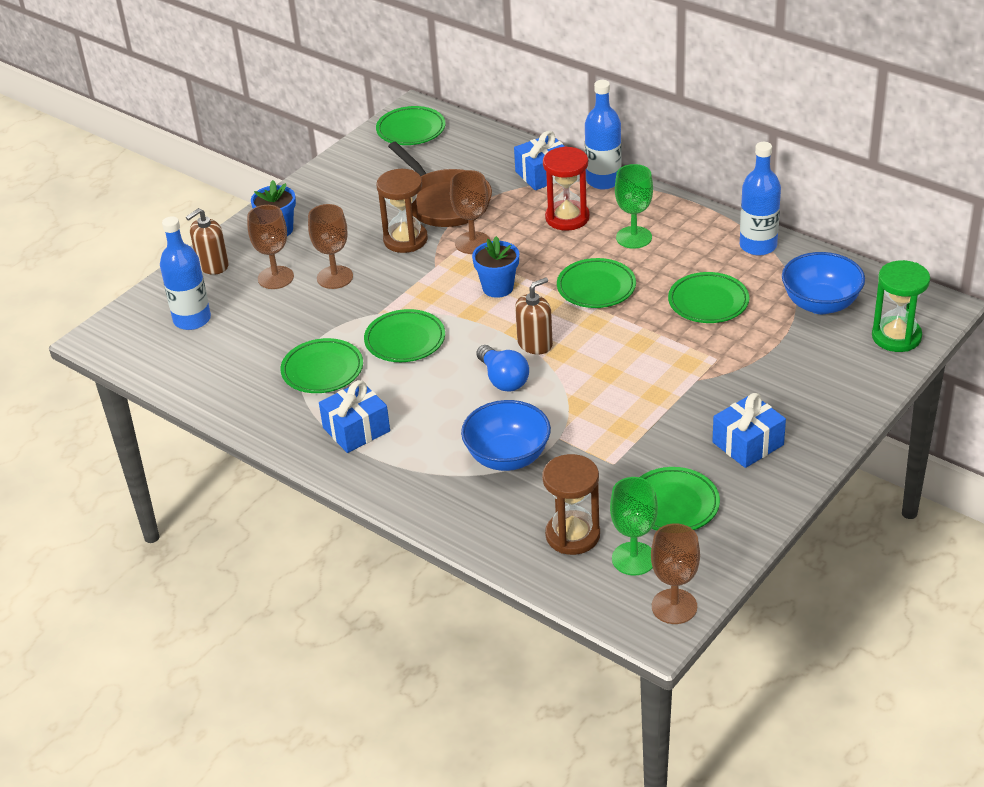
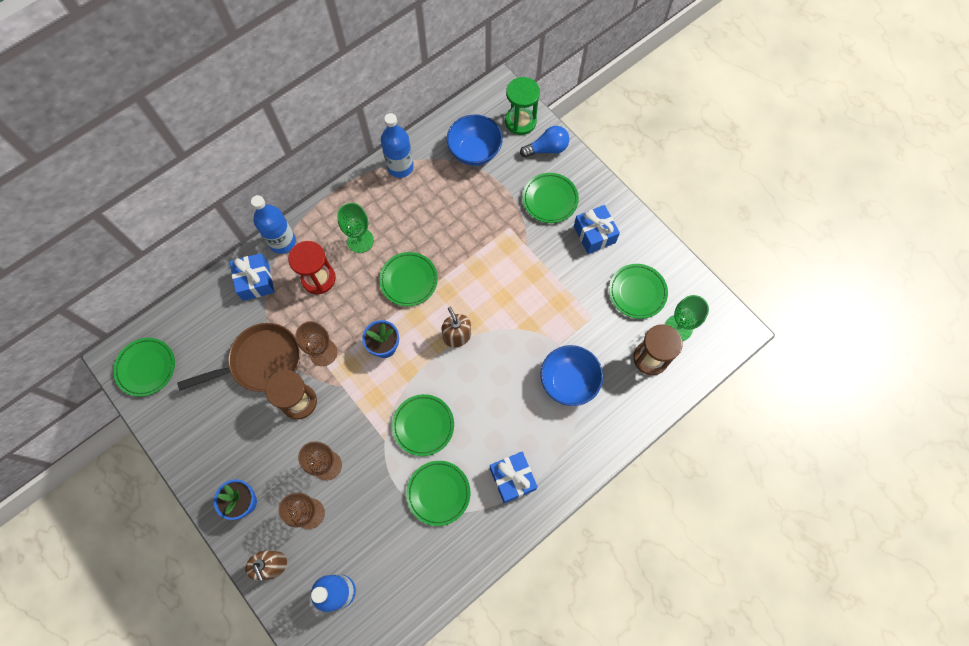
camera: 80 degrees left, 30 degrees up
(503, 379) = (488, 366): blue light bulb -> blue light bulb (547, 149)
(674, 606) = (721, 316): brown goblet -> none
(708, 302) = (450, 215): green plate -> green plate (550, 199)

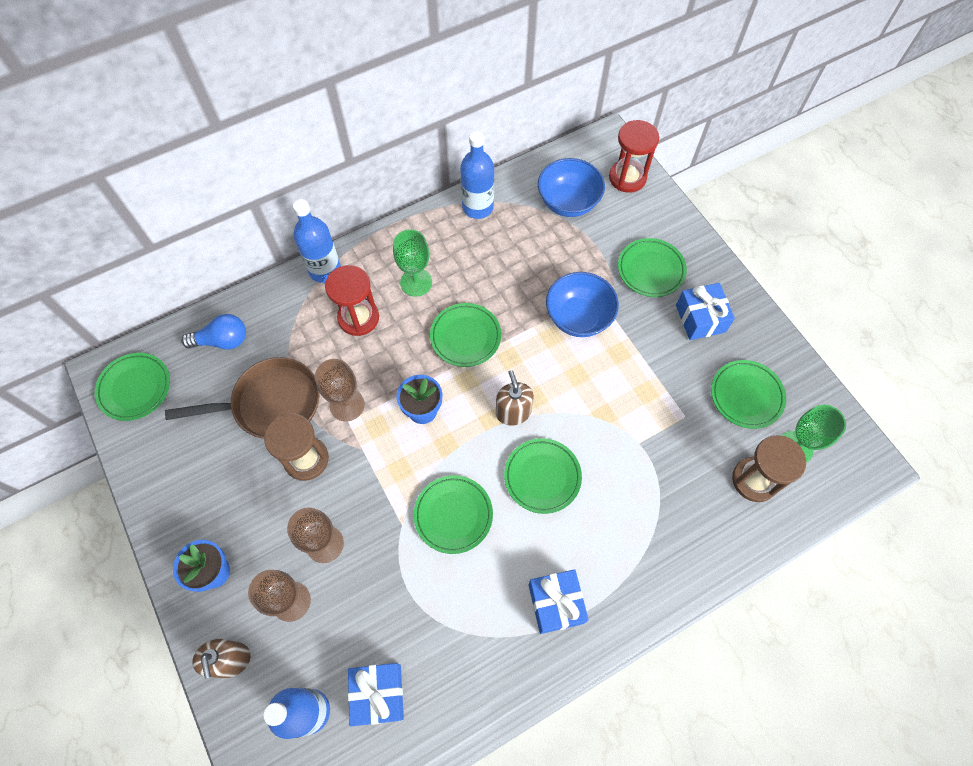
camera: 10 degrees right, 5 degrees down
(255, 281) = (284, 309): blue gift -> blue gift (378, 694)
(438, 493) = (458, 605): green plate -> green plate (542, 477)
(520, 121) = (627, 177): green hourglass -> red hourglass
(547, 149) = (655, 212): blue light bulb -> blue light bulb (222, 340)
(568, 381) = (645, 491): blue bowl -> blue bowl (578, 317)

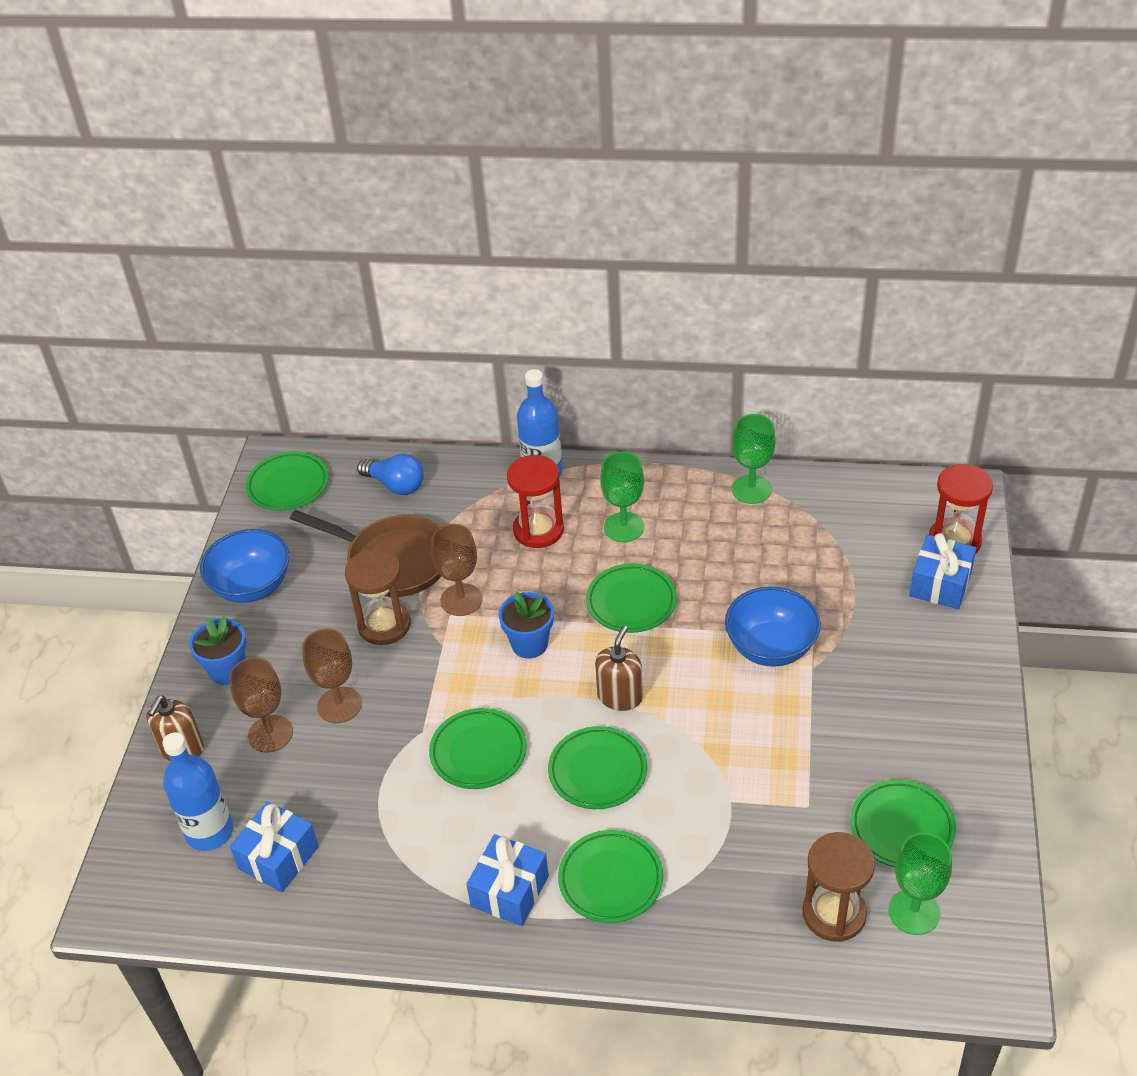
camera: 40 degrees right, 20 degrees down
(478, 207) = (751, 489): blue bottle -> green goblet
(568, 202) = (859, 532): blue bowl -> blue bowl (252, 586)
(651, 270) = (899, 645): green plate -> green plate (610, 880)
(700, 318) = (916, 722): blue gift -> blue gift (940, 584)

